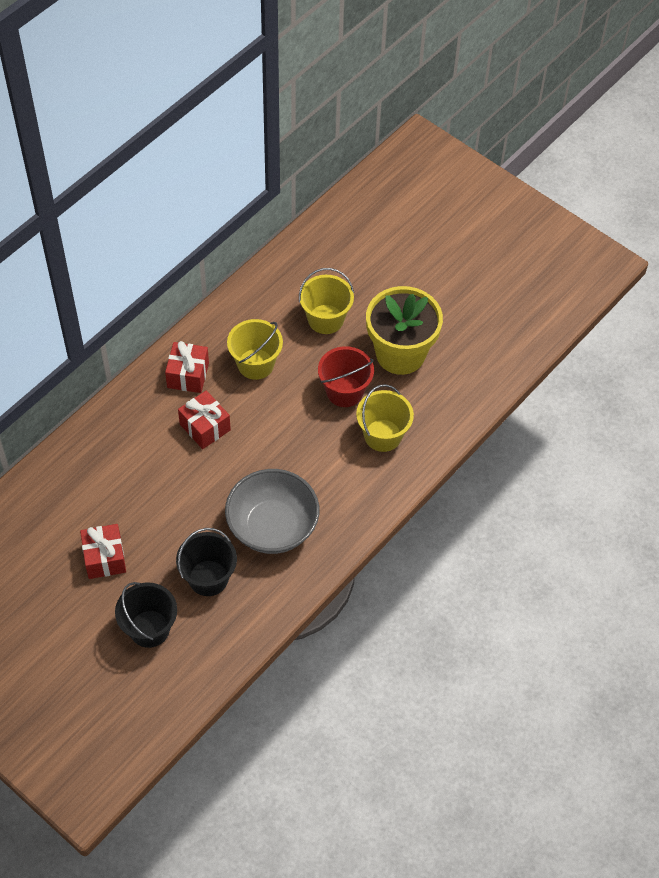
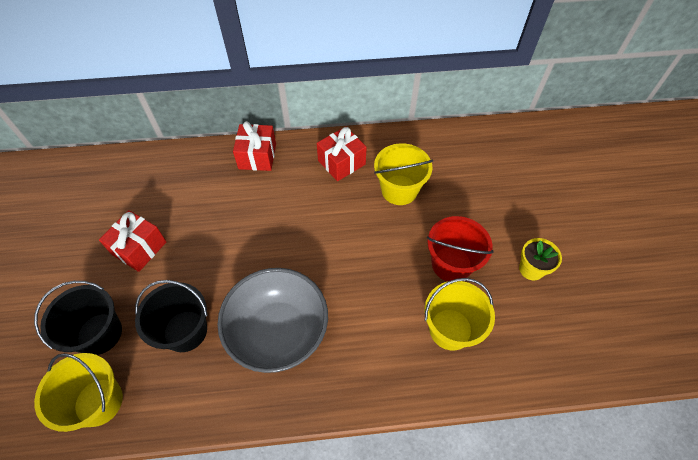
camera: 45 degrees right, 0 degrees up
(205, 427) = (313, 208): red gift -> red gift (257, 156)
(325, 319) = (489, 196): yellow bucket -> yellow bucket (98, 402)
(400, 354) = (531, 269): yellow flower pot -> yellow flower pot, size x0.45

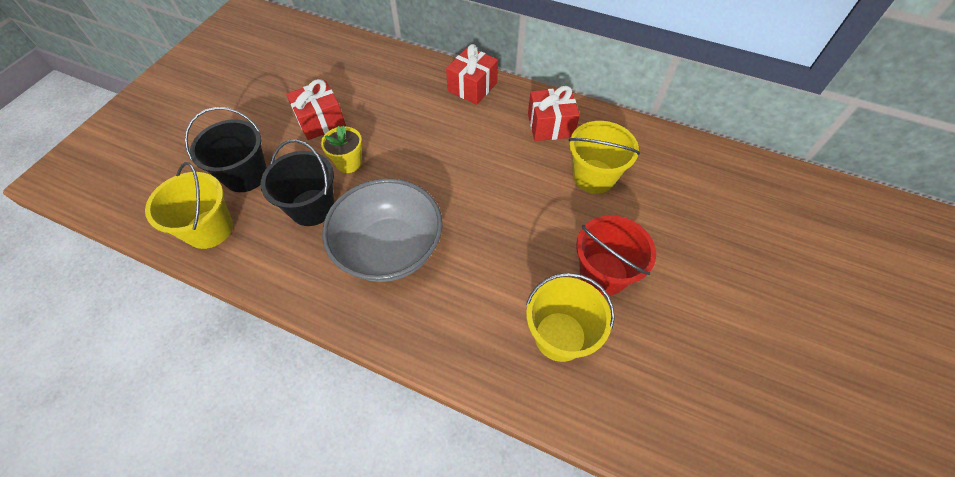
camera: 30 degrees right, 0 degrees up
(531, 269) = (694, 324): yellow flower pot -> yellow flower pot (349, 163)

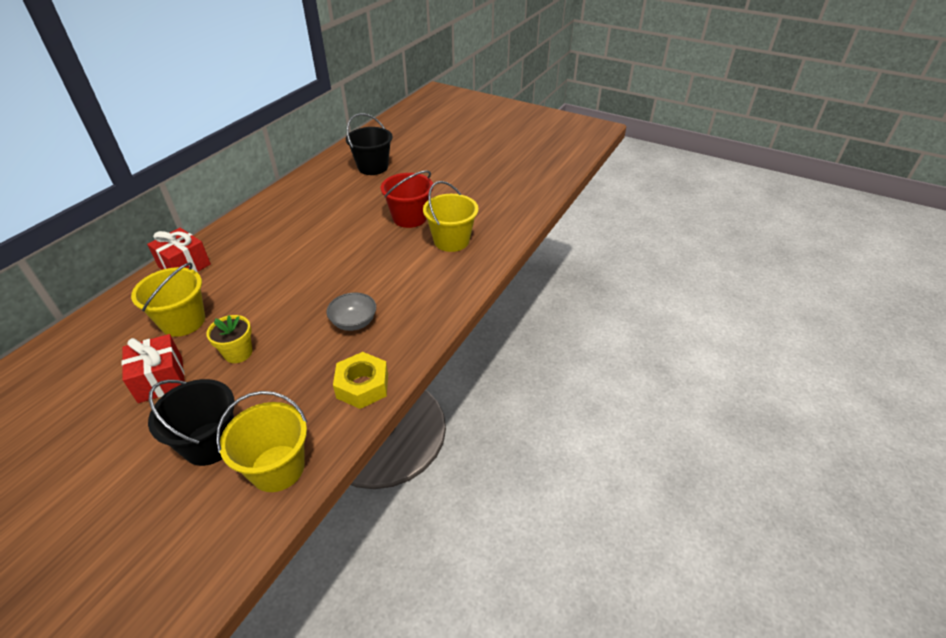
camera: 85 degrees left, 15 degrees down
(295, 276) = (362, 386): none -> yellow nut
(312, 207) = (284, 379): black bucket -> black bucket (373, 167)
(389, 249) = (354, 322): grey bowl -> grey bowl, size x0.49
(550, 125) = (262, 226): red gift -> none
(593, 176) = (325, 211): yellow bucket -> yellow bucket (183, 321)

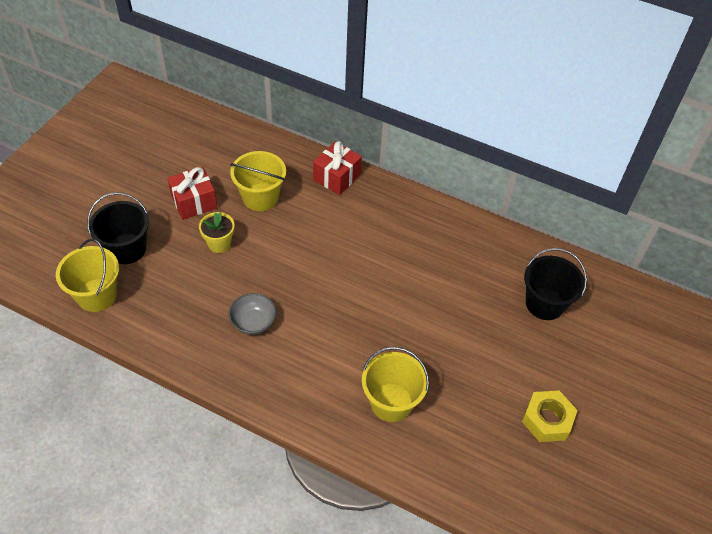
camera: 85 degrees right, 10 degrees up
(362, 386) = (172, 339): yellow nut -> yellow nut (547, 420)
(409, 218) = (434, 354): red bucket -> none

